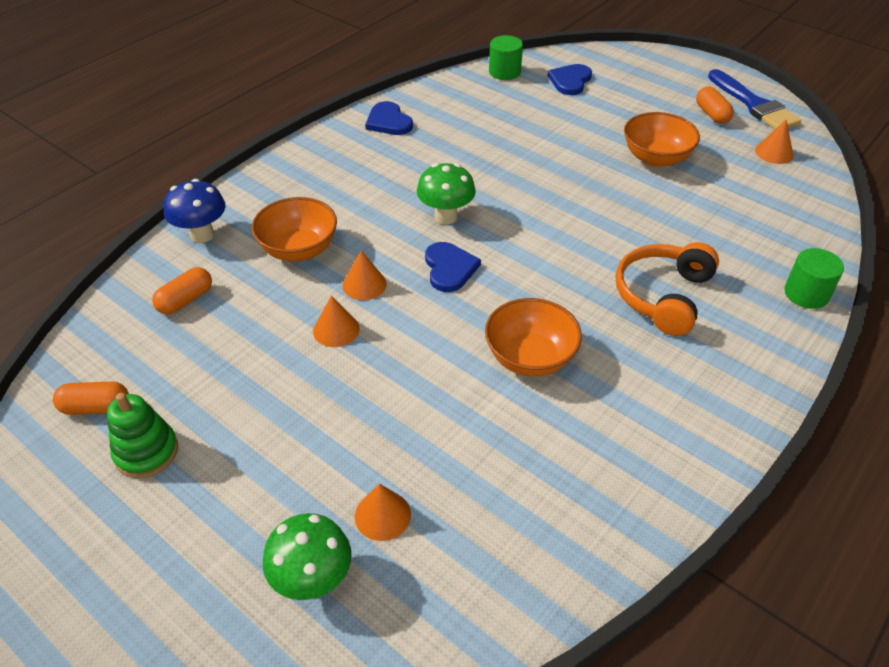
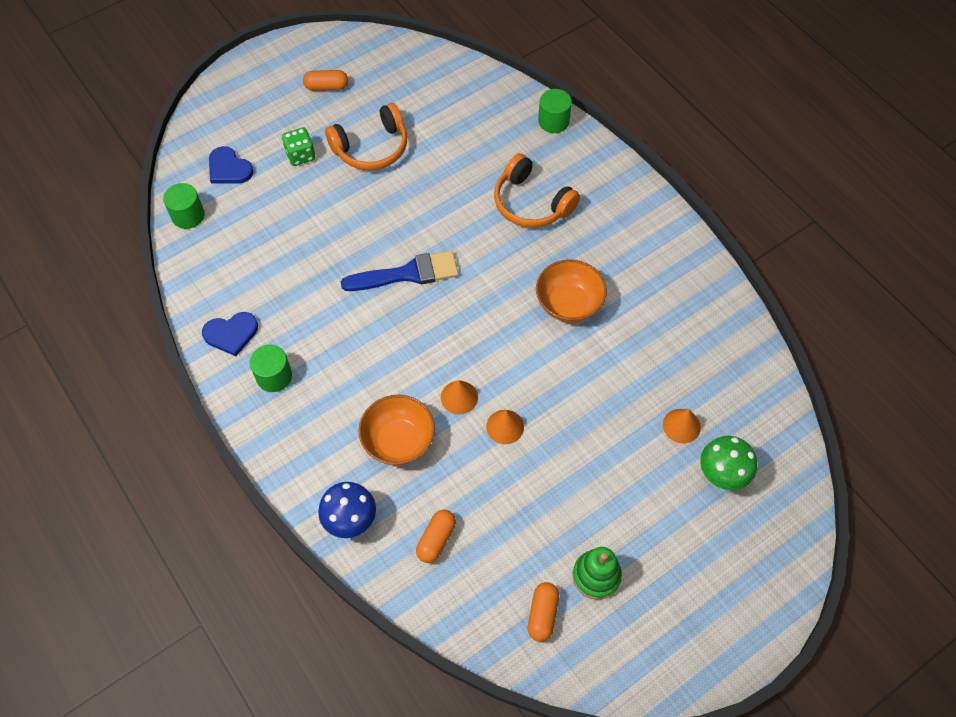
camera: 75 degrees left, 15 degrees up
(185, 300) = (436, 539): orange capsule -> orange capsule turned 60 degrees clockwise
(351, 155) = (274, 376): none -> green cylinder
(446, 217) = (393, 319): green mushroom -> none
(449, 268) = (459, 332): blue heart -> none
(614, 117) = (300, 155): none -> green dice
(656, 158) = (371, 148): orange bowl -> orange headphones
(754, 105) = (325, 54): blue brush -> blue brush (407, 274)
(774, 152) = (394, 69): orange cone -> none

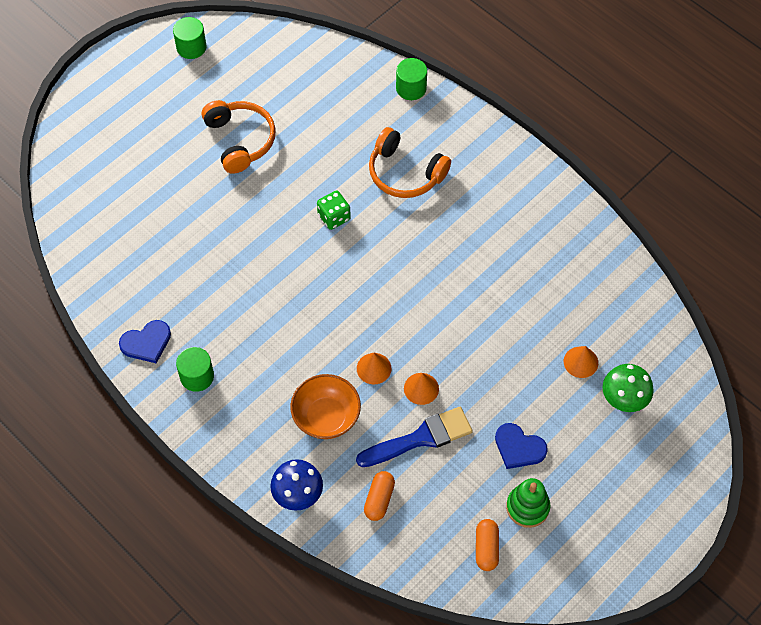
camera: 10 degrees left, 0 degrees up
(188, 215) = (76, 234): green cylinder -> green cylinder (191, 47)
(229, 168) = (104, 181): blue heart -> blue heart (519, 447)
(300, 155) = (172, 158): green dice -> green dice (334, 217)
(326, 87) = (182, 84): orange capsule -> none
(371, 148) = (240, 140): orange headphones -> orange headphones turned 75 degrees counterclockwise
(407, 274) = (301, 259): blue brush -> blue brush (420, 438)
(568, 304) = (458, 265): orange bowl -> none

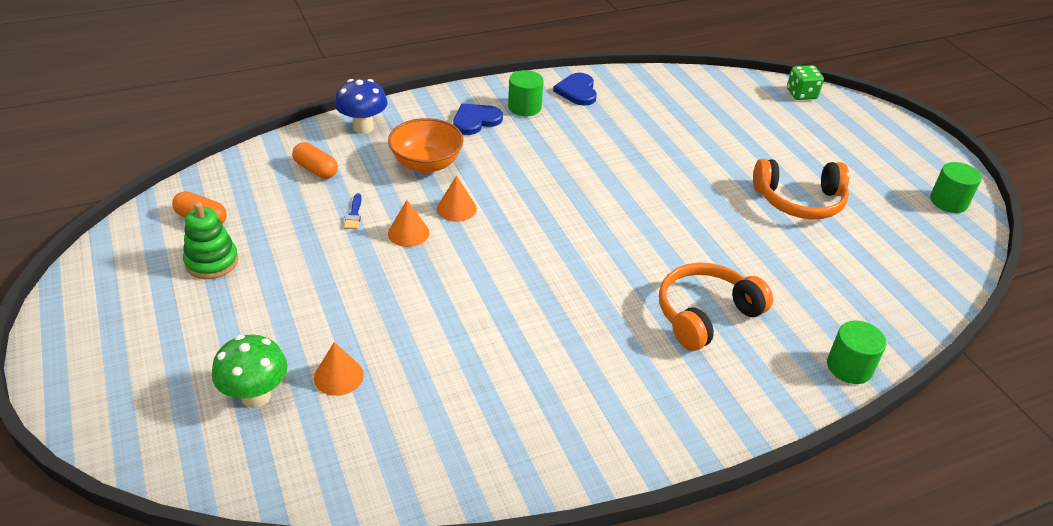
camera: 110 degrees right, 20 degrees down
(334, 217) = (664, 237): green dice -> green dice (801, 94)
(420, 438) = (354, 214): blue brush -> blue brush, size x0.40
(519, 447) = (281, 280): blue heart -> blue heart (475, 120)

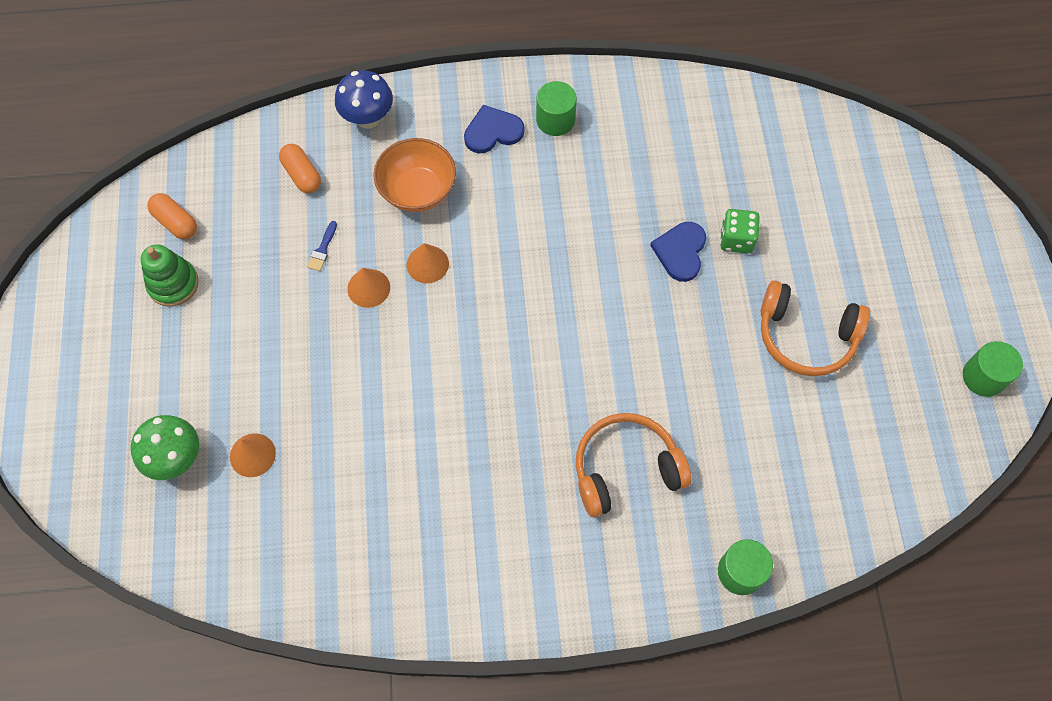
camera: 20 degrees right, 25 degrees up
(577, 91) = (627, 104): blue heart -> blue heart (680, 252)
(801, 94) = (899, 162): green dice -> green dice (736, 239)

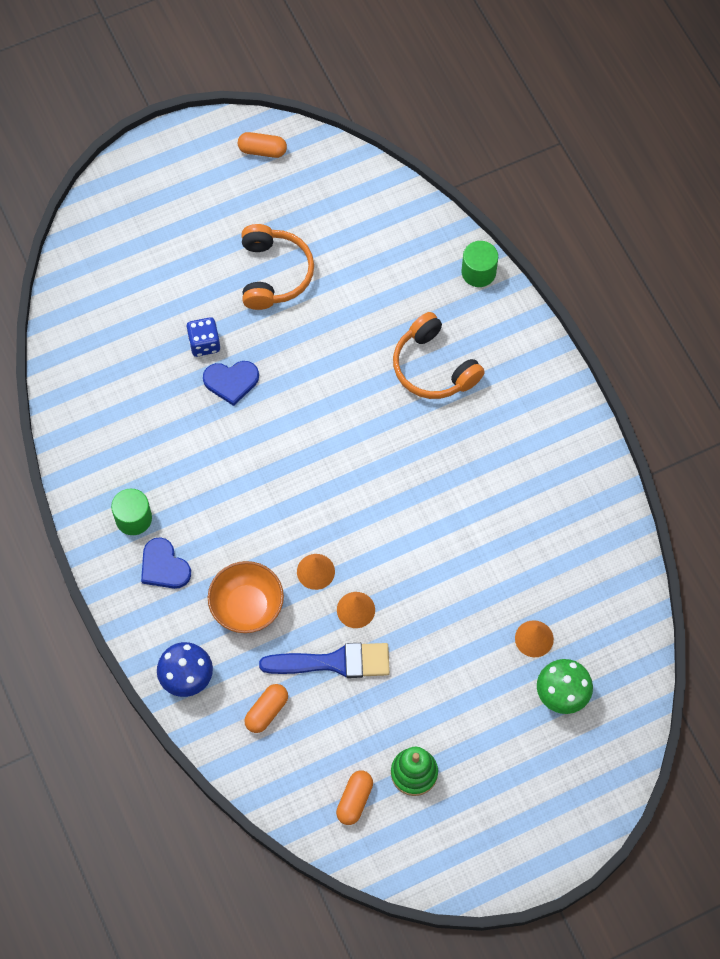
camera: 110 degrees left, 0 degrees up
(322, 249) = (334, 662): blue brush -> blue brush, size x2.47
(736, 239) = (204, 343): green dice -> blue dice
(983, 377) = (262, 150): green cylinder -> orange capsule

